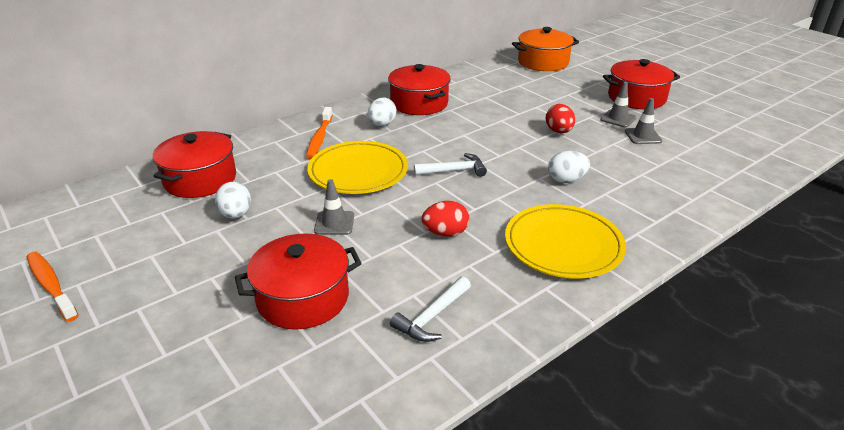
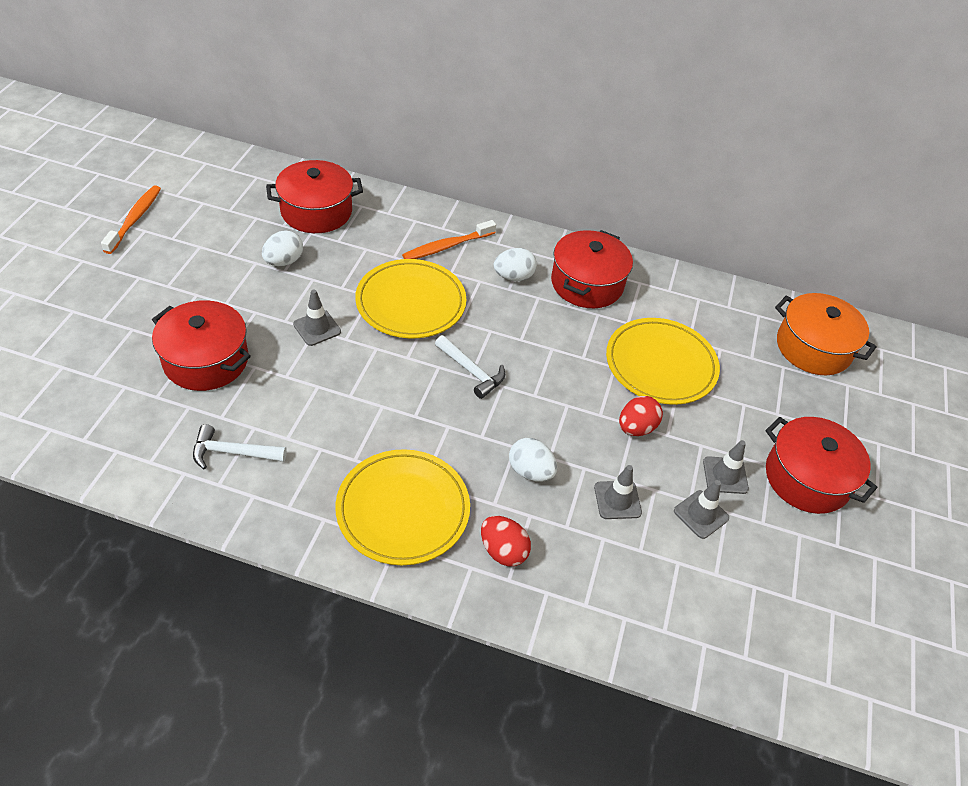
camera: 50 degrees right, 15 degrees up
(445, 233) = (358, 411): red egg -> red egg (503, 551)
(514, 106) = (660, 364): none -> yellow plate
(613, 158) = (617, 500): none -> grey traffic cone

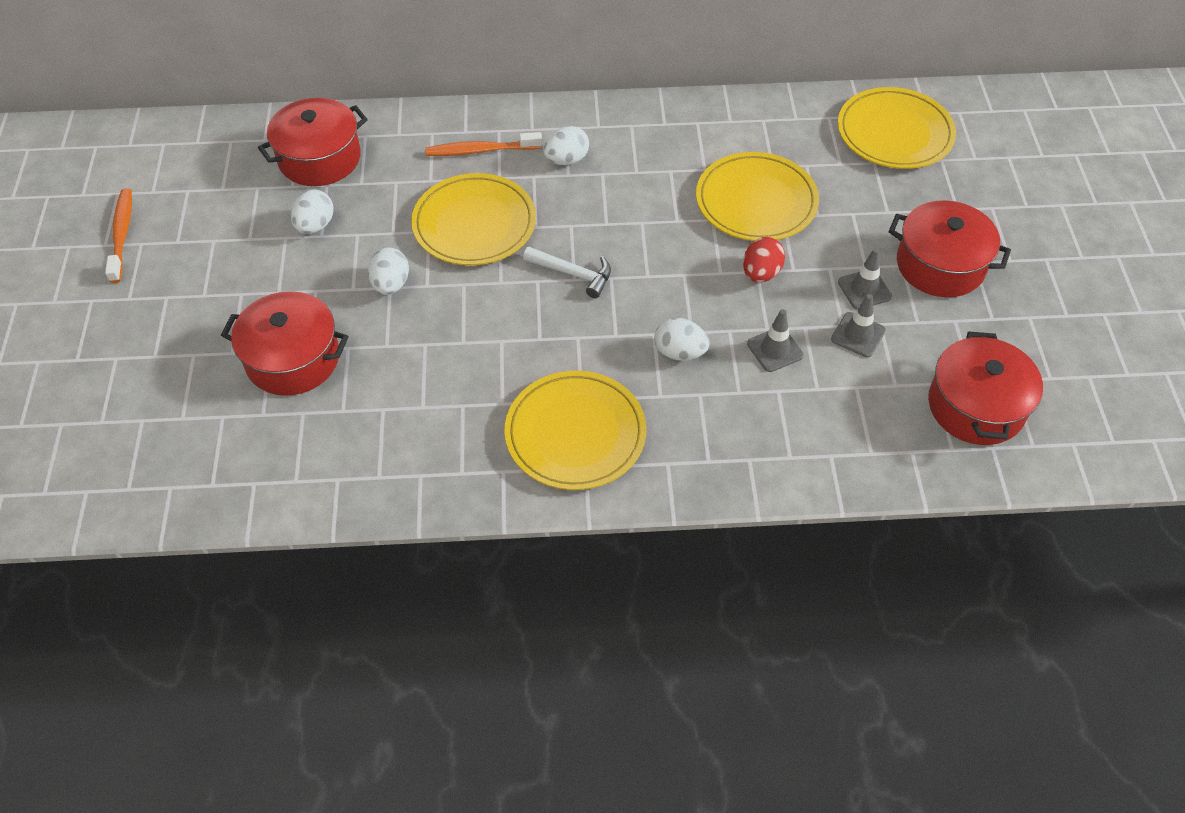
camera: 15 degrees left, 5 degrees up
(233, 452) = (375, 441): white hammer -> none
(317, 328) = (391, 284): grey traffic cone -> white egg
(446, 246) = (480, 150): orange toothbrush -> orange toothbrush turned 45 degrees clockwise
(503, 551) = (690, 437): red egg -> none
(587, 283) = (645, 142): red pot -> red pot (976, 406)
(813, 348) = (894, 133): orange pot -> yellow plate

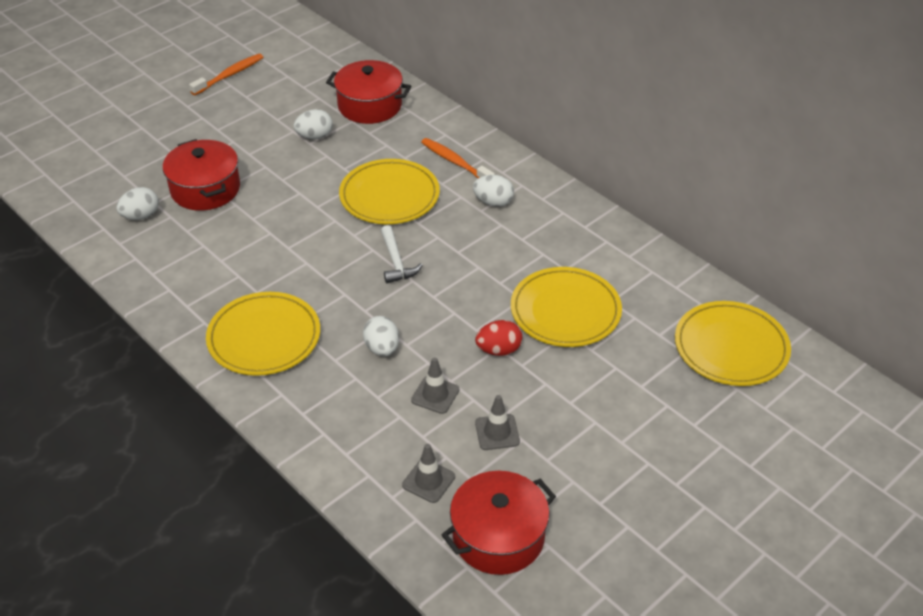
camera: 50 degrees right, 10 degrees down
(391, 284) = (302, 192): white egg -> white egg (141, 216)
(864, 289) = (546, 413): grey traffic cone -> grey traffic cone (428, 481)
(940, 265) = (621, 444): red pot -> none

